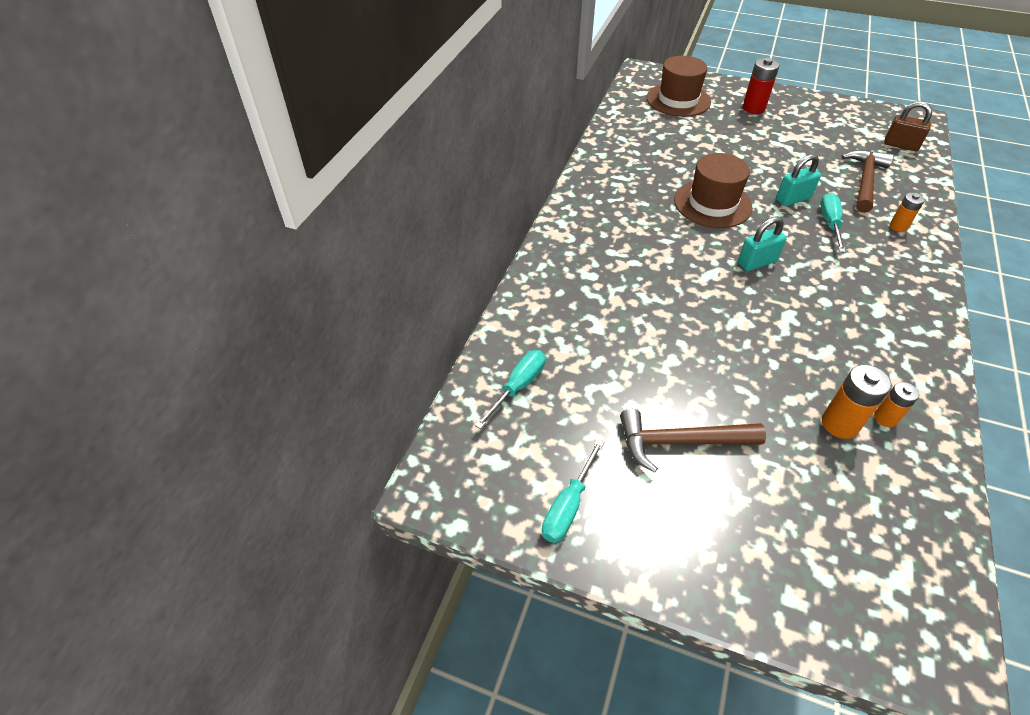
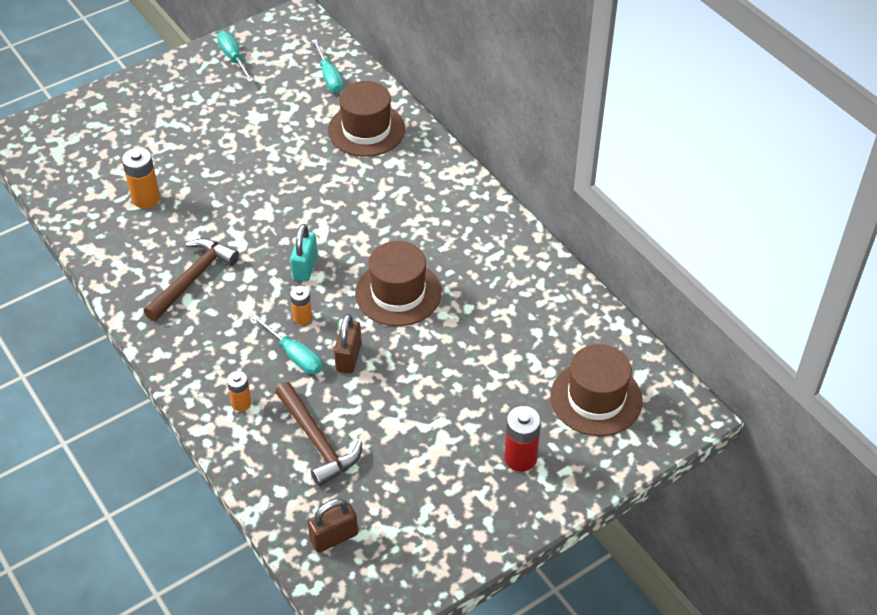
camera: 125 degrees right, 0 degrees up
(566, 313) = (366, 130): none -> brown hat
(680, 442) = (217, 121): brown hammer -> brown hammer (192, 279)
(793, 199) = (348, 357): turquoise padlock -> brown padlock
(885, 418) = (124, 223): orange battery -> orange battery (302, 318)

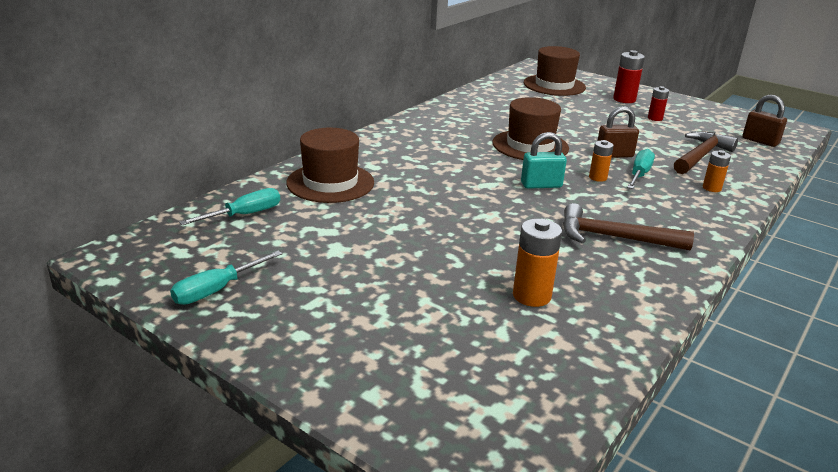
camera: 110 degrees left, 20 degrees down
(442, 458) = (655, 118): none -> red battery

